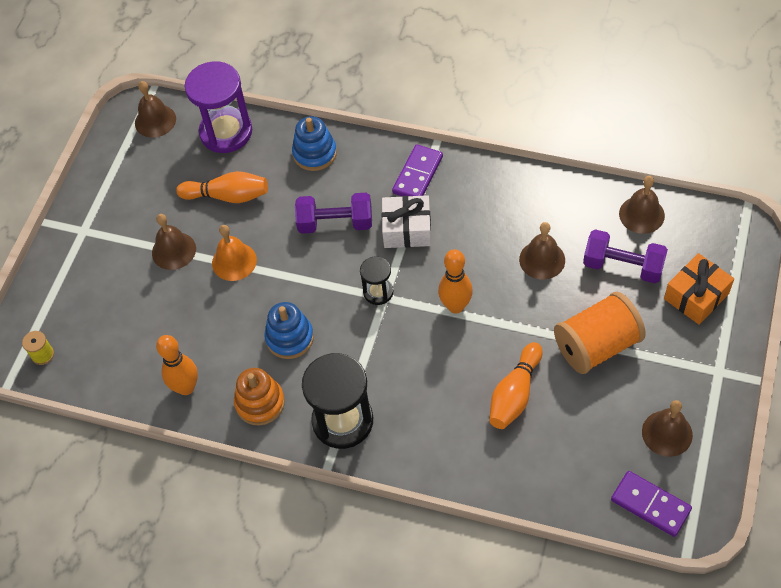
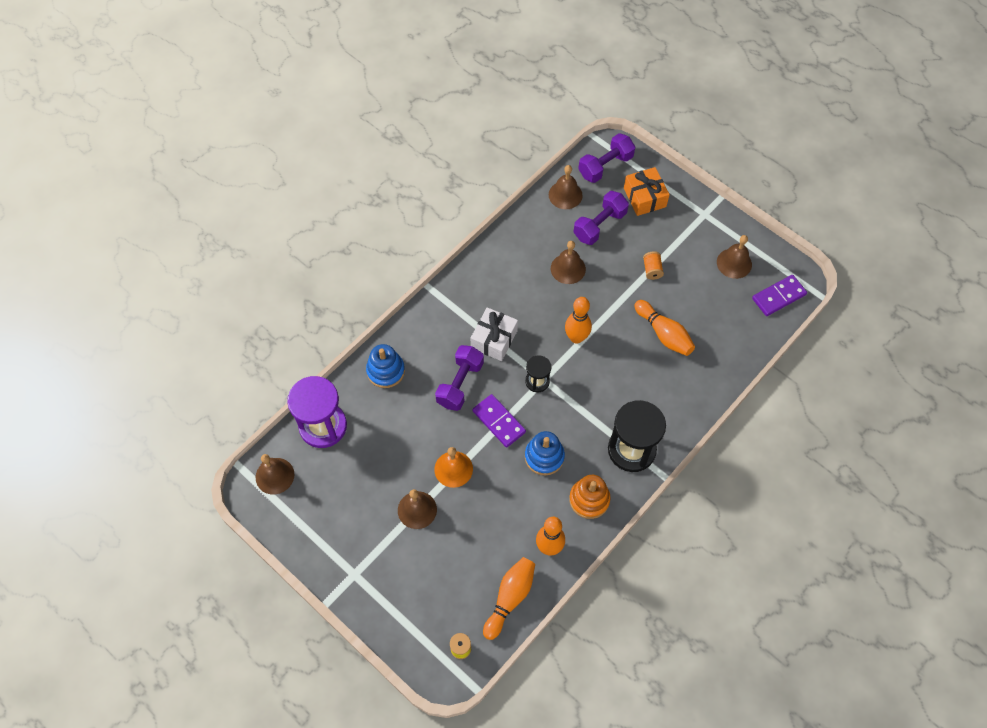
camera: 70 degrees left, 5 degrees up
(228, 196) = (388, 449): orange bowling pin -> orange bowling pin (510, 598)
(417, 175) = (449, 311): purple domino -> purple domino (498, 422)
(596, 346) = (652, 270): orange spool -> orange spool, size x0.43
(712, 237) = (605, 166): none -> purple dumbbell

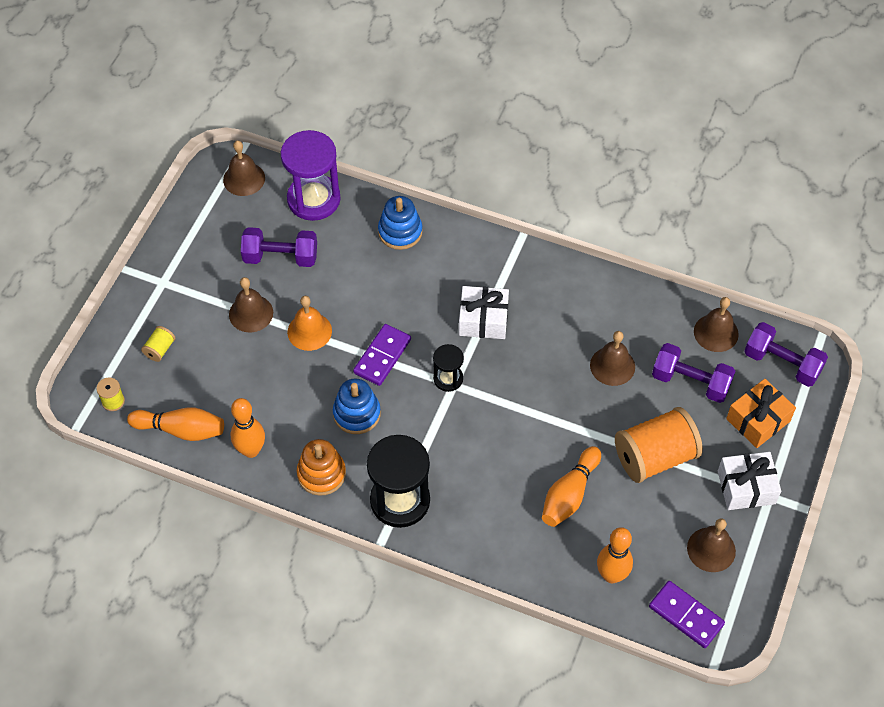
camera: 70 degrees right, 5 degrees down
(423, 595) = (160, 349): none -> yellow spool
(460, 384) = (413, 305): purple dumbbell -> purple dumbbell (280, 257)
(576, 337) = (522, 402): orange bowling pin -> orange bowling pin (611, 575)
(652, 270) = (654, 457): orange spool -> orange spool, size x2.33
(694, 224) = (746, 487): none -> white gift

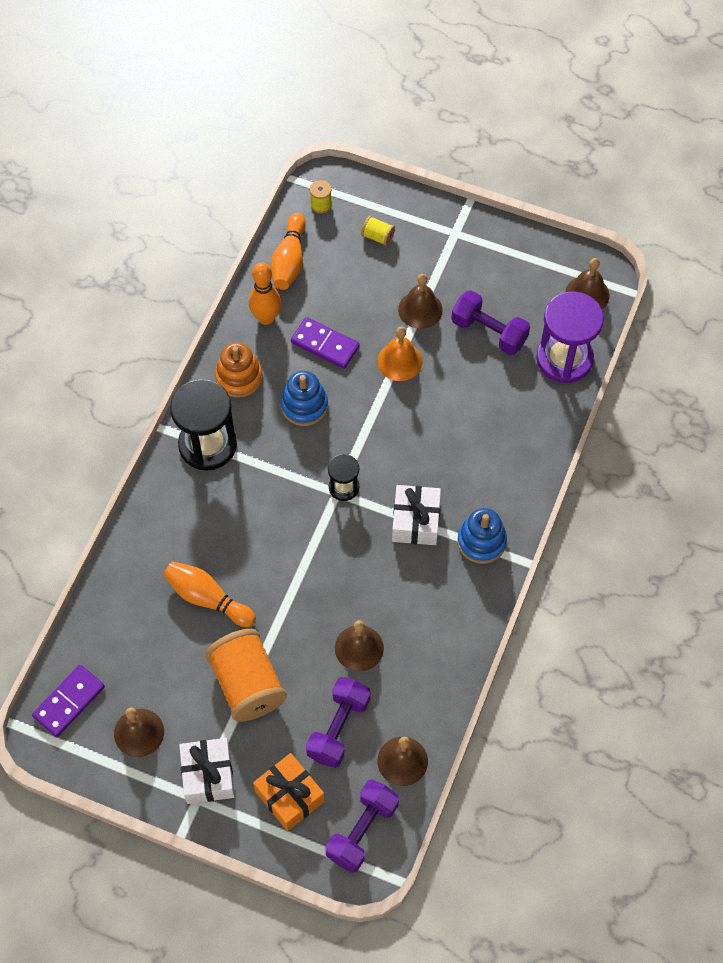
camera: 90 degrees right, 5 degrees up
(280, 257) = (489, 332): purple dumbbell -> purple dumbbell turned 60 degrees counterclockwise
(382, 356) = (370, 427): purple domino -> purple domino (325, 344)
(400, 232) = (526, 441): blue stacking toy -> blue stacking toy (481, 541)
(611, 575) = (117, 634): orange bowling pin -> none

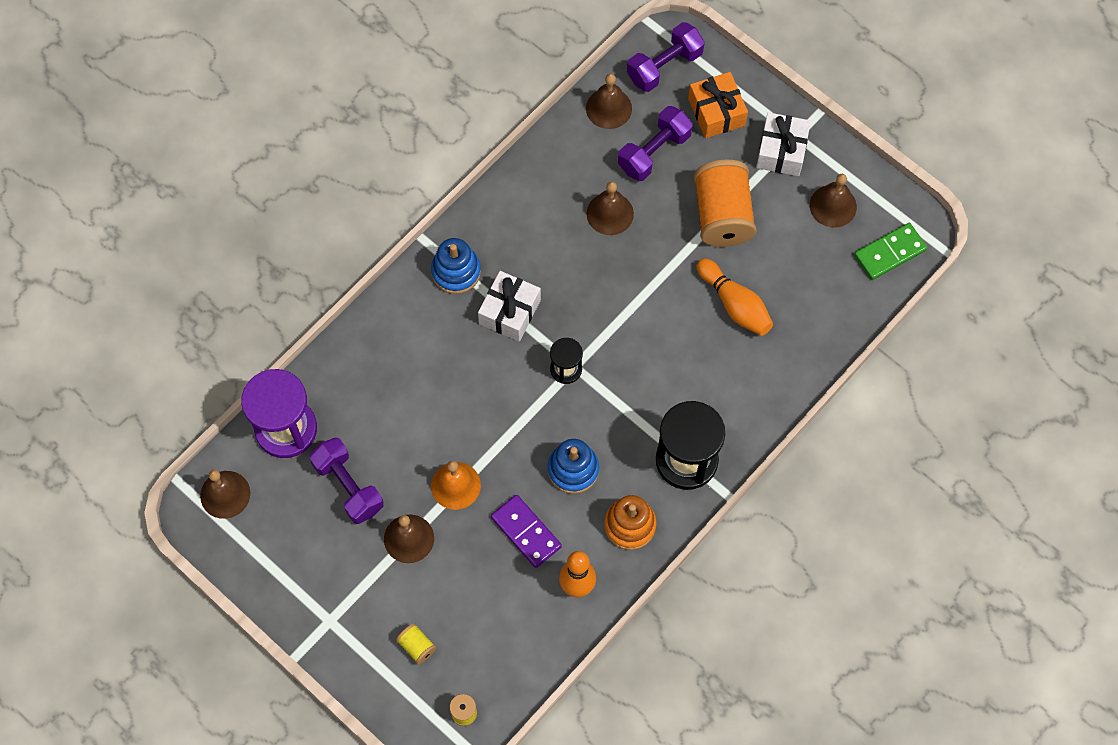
camera: 160 degrees left, 5 degrees up
(69, 702) = (890, 253): purple domino -> green domino
(289, 260) = (526, 650): orange bowling pin -> none

